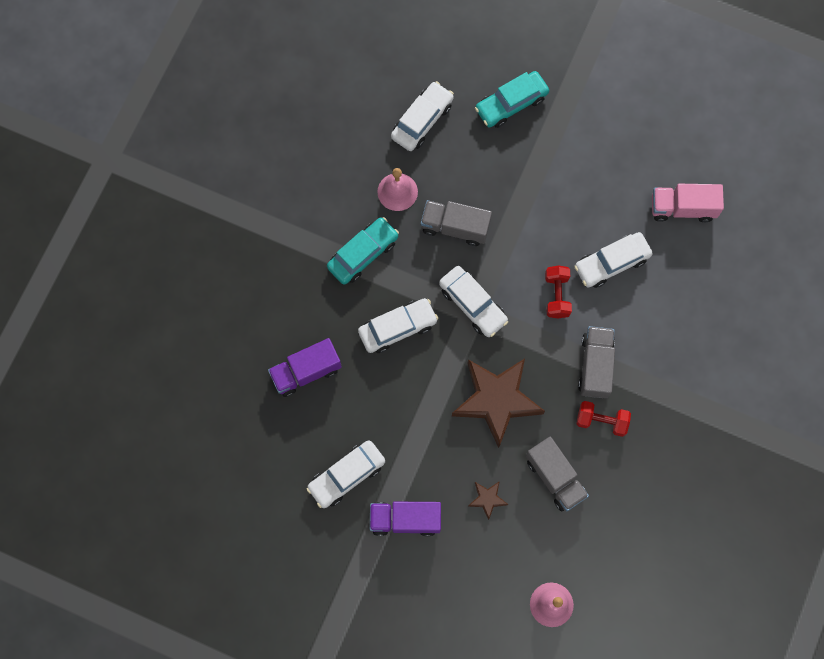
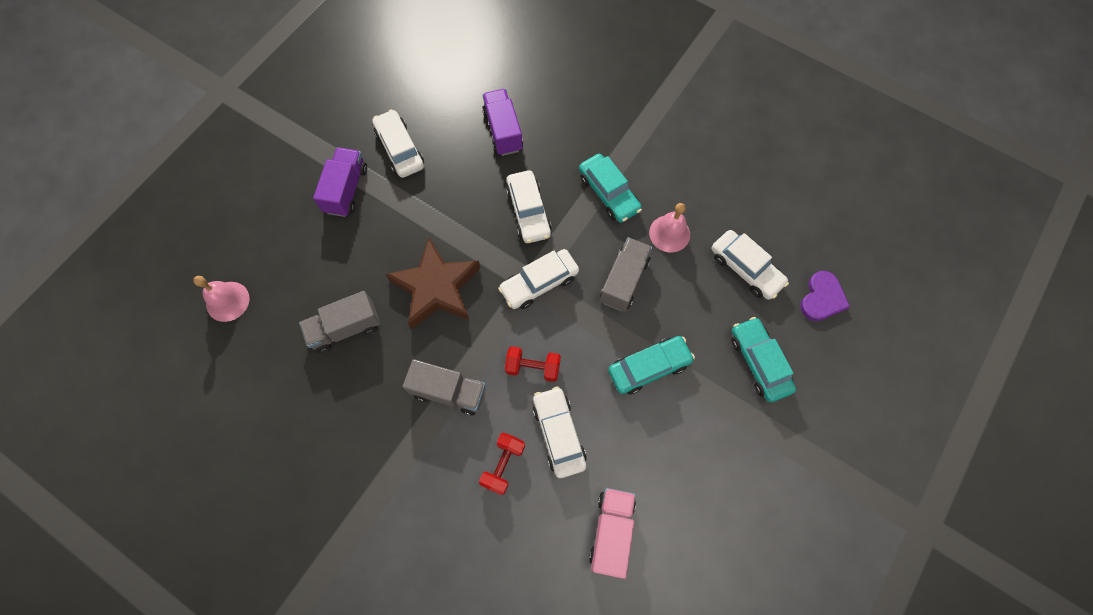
camera: 100 degrees right, 5 degrees down
(439, 54) = (822, 298): none -> purple heart
(487, 499) = (343, 262): brown star -> none
(535, 195) = (649, 367): none -> turquoise car
(601, 421) = (389, 386): red dumbbell -> red dumbbell (503, 465)

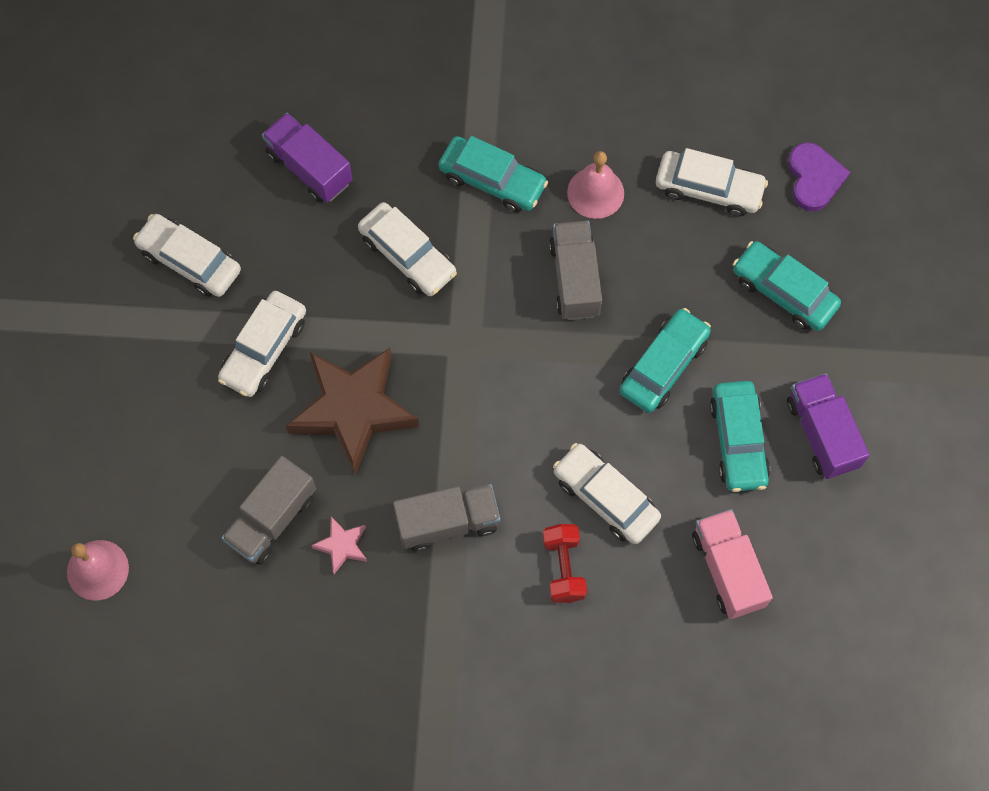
camera: 30 degrees left, 0 degrees up
(346, 190) = (155, 350): purple truck -> purple truck (822, 434)
(375, 369) = (342, 546): none -> pink star
(533, 367) = (529, 440): red dumbbell -> none
(539, 283) = (475, 336): white car -> white car (264, 349)
(670, 446) = (738, 441): none -> turquoise car

